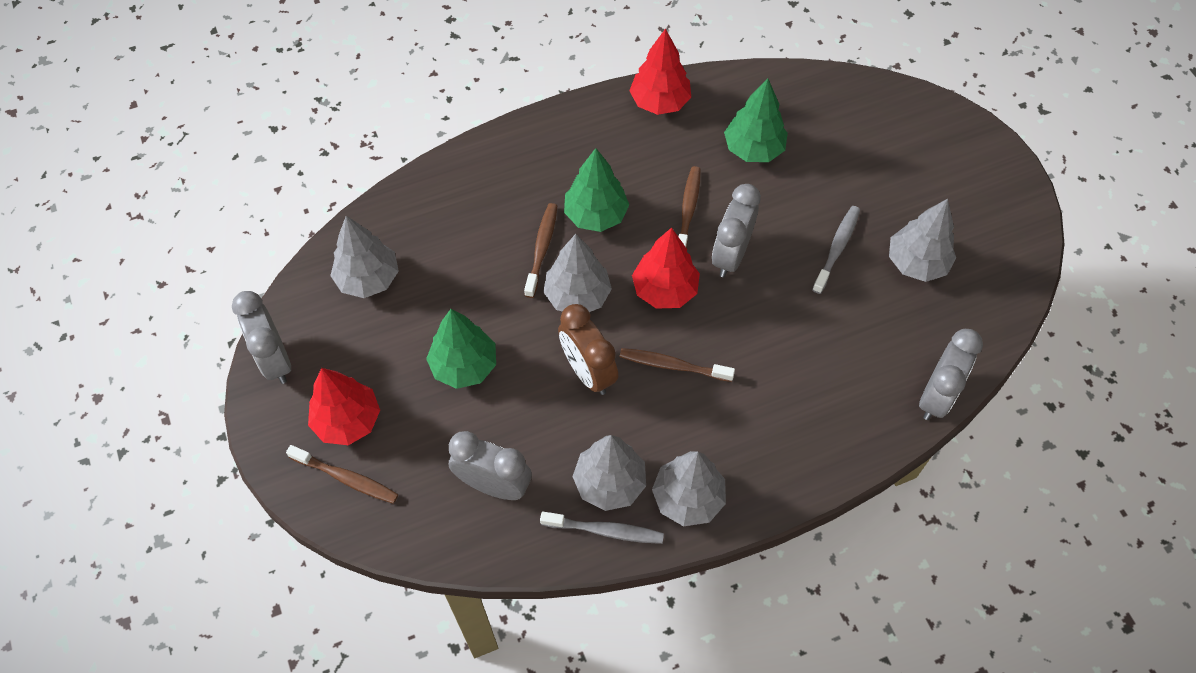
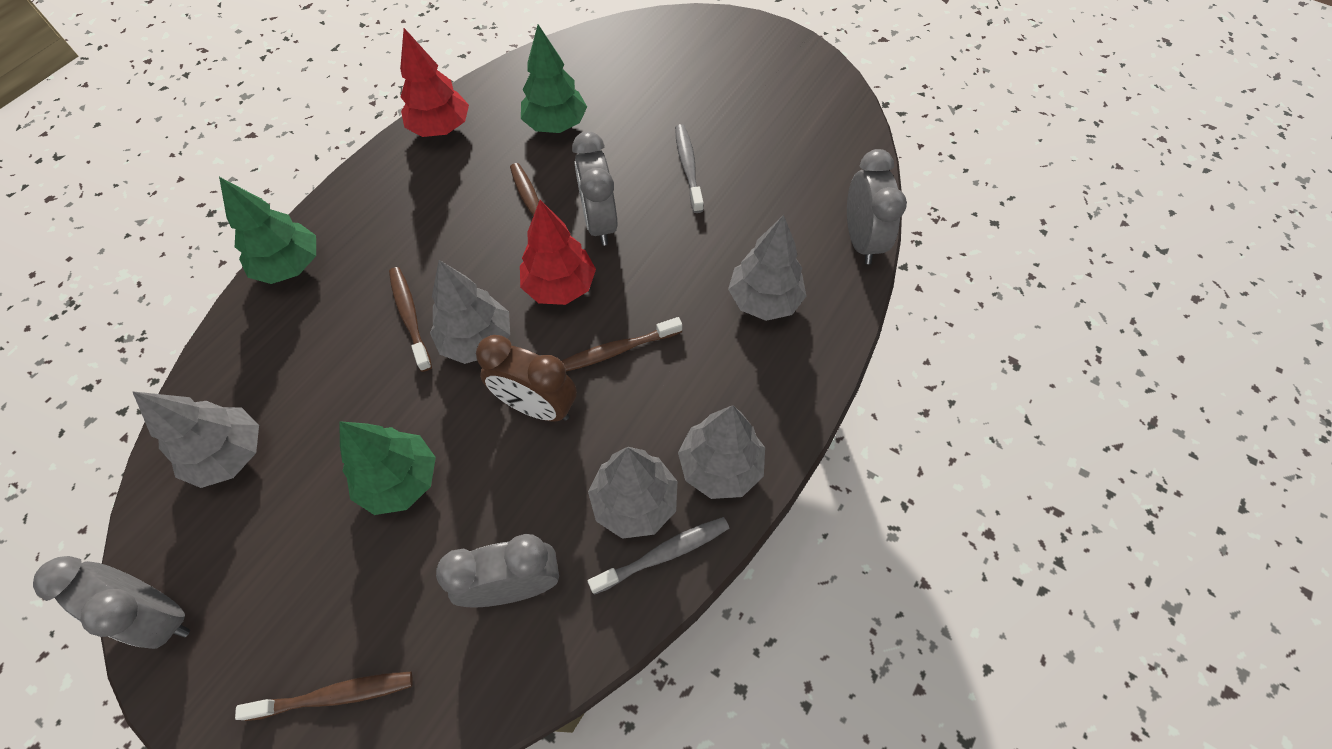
camera: 35 degrees left, 0 degrees up
(347, 420) = (297, 627): red tree -> none
(596, 215) = (445, 256): green tree -> green tree (290, 266)
(916, 263) = (761, 144): grey tree -> grey tree (764, 300)

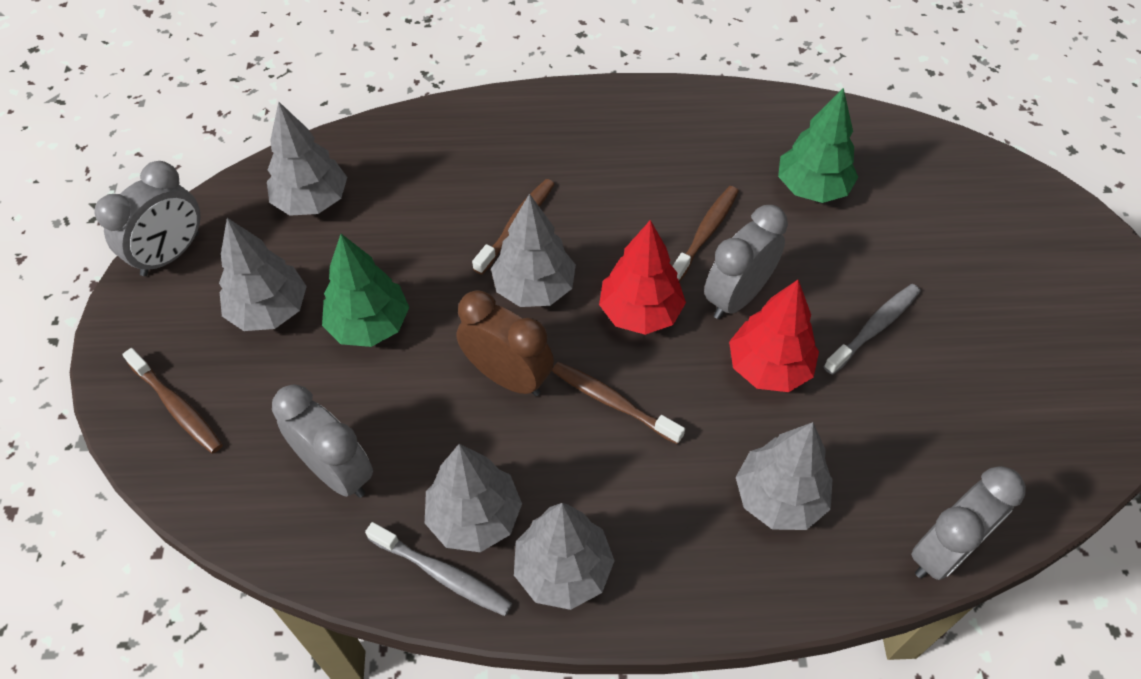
camera: 55 degrees right, 5 degrees down
(160, 614) = (170, 254): grey clock -> grey clock turned 135 degrees counterclockwise
(290, 266) = (495, 114): green tree -> none
(309, 555) = (269, 310): none -> grey tree
(441, 128) = (721, 109): red tree -> red tree (769, 367)
(537, 406) = (508, 377): brown clock -> brown clock turned 135 degrees clockwise

